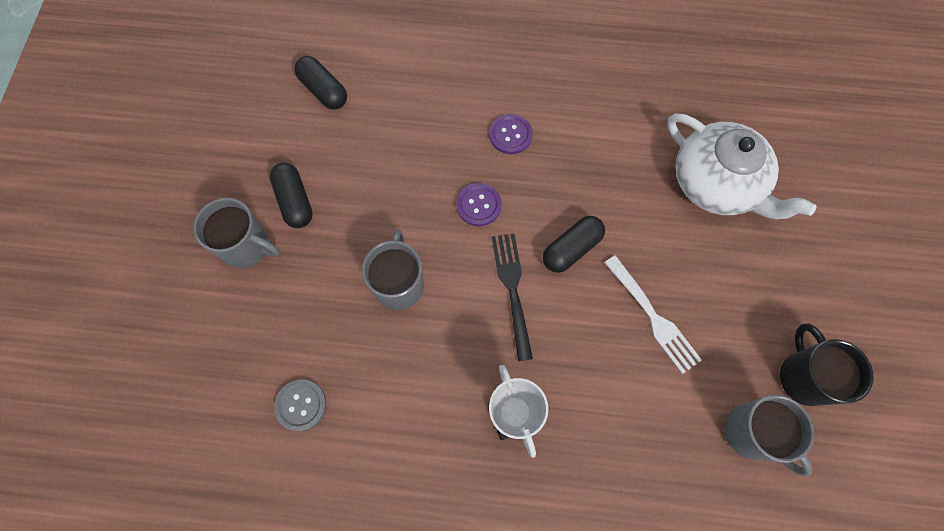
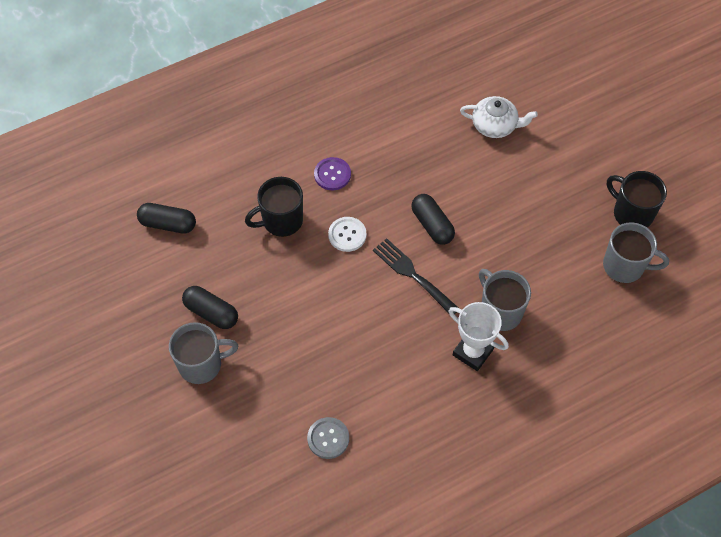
camera: 35 degrees left, 10 degrees down
(399, 284) = (333, 320): grey mug -> grey mug (500, 311)
(427, 151) = (281, 221): none -> black mug
(478, 205) = (347, 235): purple button -> white button
(571, 249) = (432, 225): black capsule -> black capsule turned 45 degrees counterclockwise
(653, 317) = (516, 235): white fork -> none
(717, 183) = (495, 125): white teapot -> white teapot, size x0.60

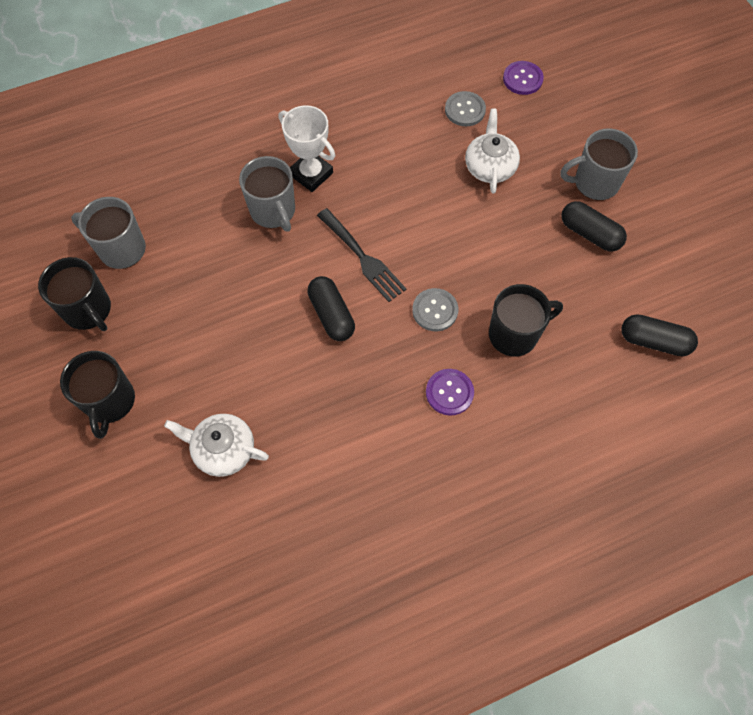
camera: 175 degrees left, 5 degrees up
(267, 484) = (522, 79): none -> purple button
(302, 374) = (490, 166): none -> white teapot
(347, 235) = (435, 310): white button -> grey button
(588, 149) = (110, 402): none -> black mug

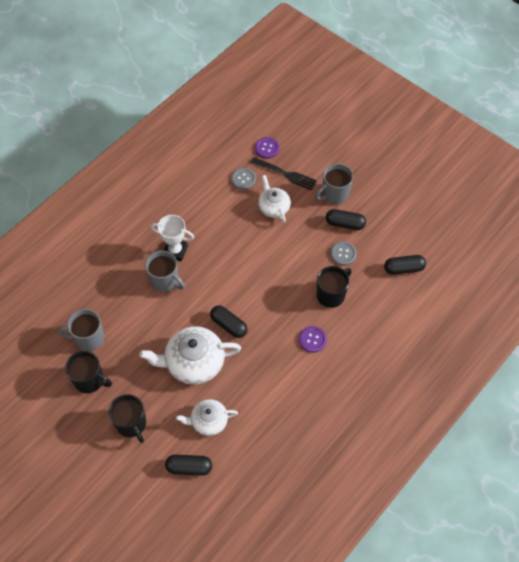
camera: 25 degrees left, 5 degrees down
(155, 509) = (189, 467): none -> black capsule
(249, 349) = (193, 362): none -> white teapot
(362, 257) = (229, 286): black fork -> black fork (286, 174)
(435, 310) = (283, 299): grey button -> grey button (343, 254)

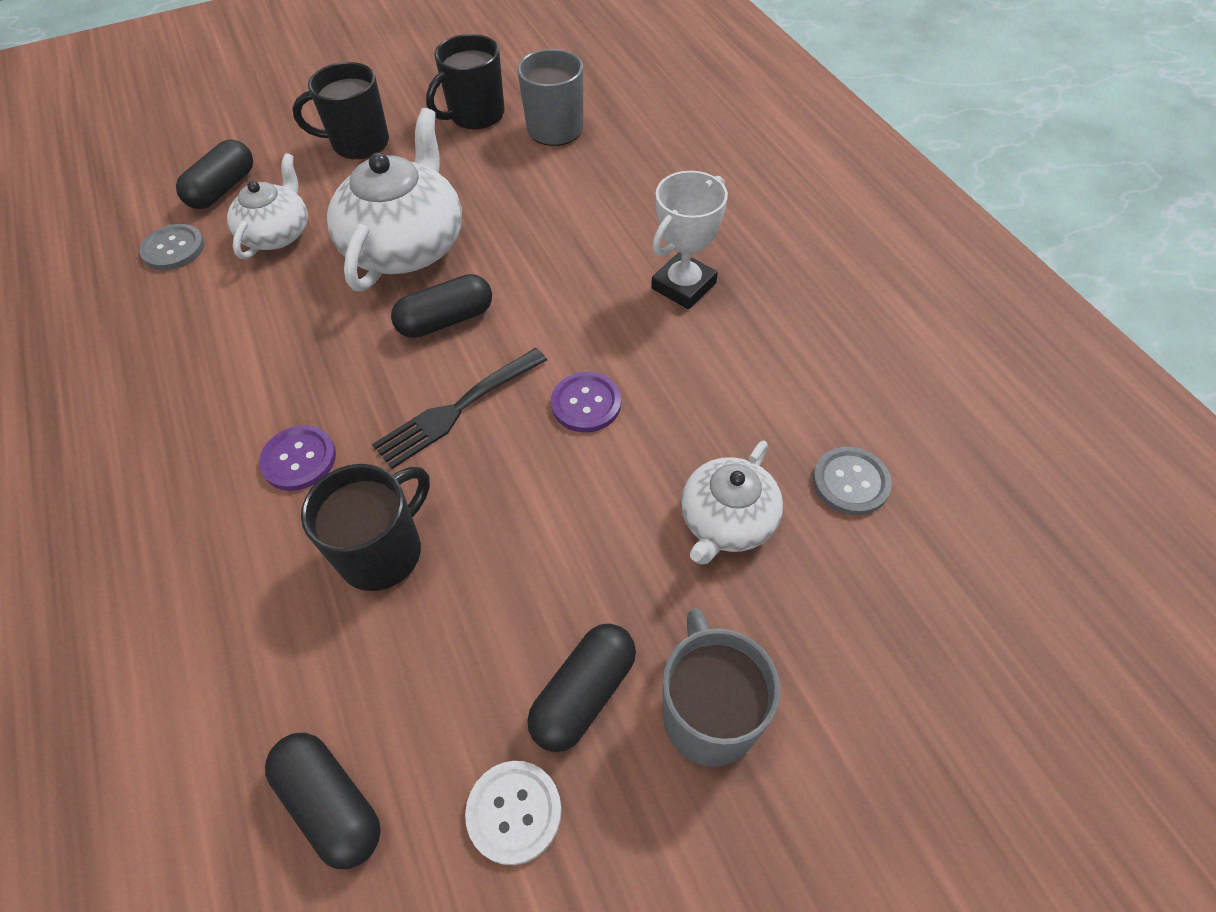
camera: 115 degrees right, 5 degrees down
(165, 281) = (615, 251): grey mug -> none
(267, 148) = (955, 584): purple button -> purple button (586, 403)
(273, 207) = (727, 521): white teapot -> white teapot turned 120 degrees clockwise
(286, 174) = (836, 598): black fork -> black fork (456, 410)
(331, 295) = (383, 551): black mug -> black mug turned 120 degrees counterclockwise
(343, 254) = (485, 639): grey button -> grey button (173, 249)
(382, 227) = (514, 812): none -> white button
(403, 269) = (331, 804): black capsule -> black capsule turned 60 degrees counterclockwise

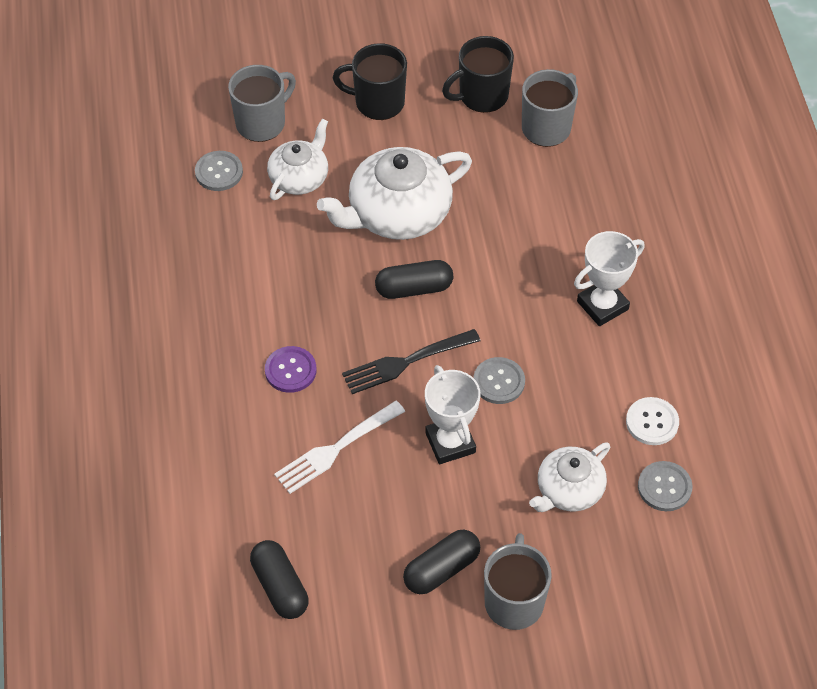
camera: 15 degrees right, 0 degrees up
(223, 189) = (262, 123): black capsule -> grey mug
(383, 551) = (336, 449): black mug -> white fork
(406, 245) = (397, 213): white teapot -> white teapot turned 150 degrees counterclockwise
(514, 812) = (383, 620): white button -> white button (652, 422)
(544, 499) = (450, 443): none -> white trophy
(586, 403) = (499, 382): purple button -> grey button

